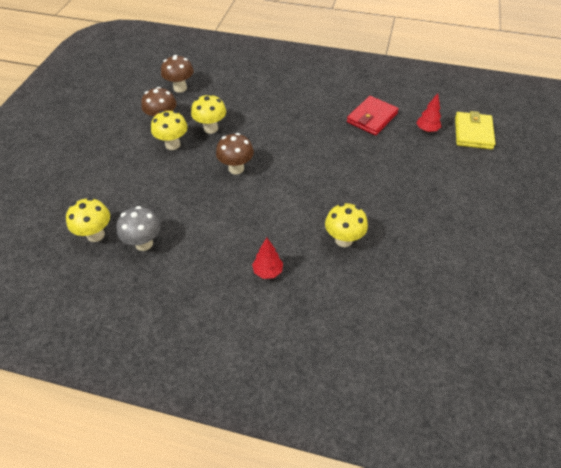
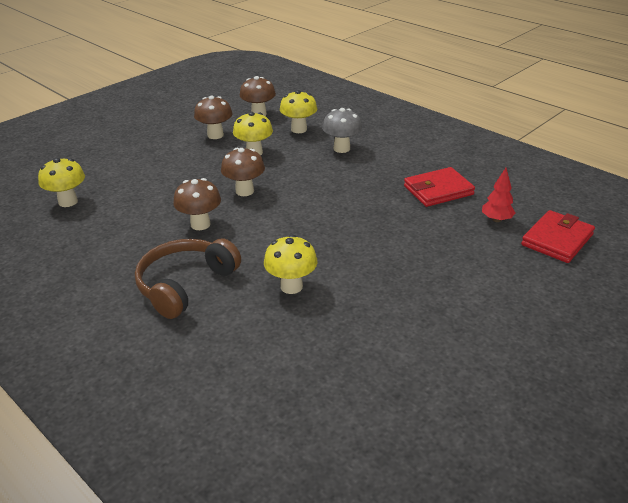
camera: 30 degrees right, 15 degrees down
(144, 243) = (99, 222): grey mushroom -> grey mushroom (341, 148)
(172, 144) = (205, 155): yellow mushroom -> yellow mushroom (299, 129)
(229, 213) = (200, 224): none -> brown mushroom
(268, 271) = (185, 284): red tree -> brown headphones
(473, 133) = (557, 240): yellow wallet -> red wallet

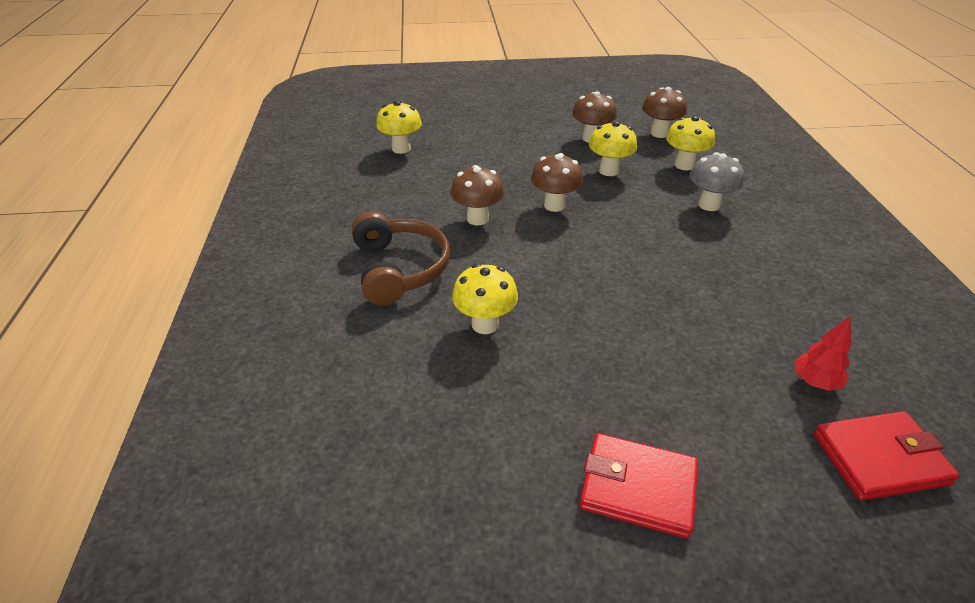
camera: 40 degrees right, 5 degrees up
(185, 284) = (399, 269): brown headphones -> brown headphones turned 90 degrees clockwise
(438, 190) = (774, 305): red wallet -> red wallet (638, 487)

